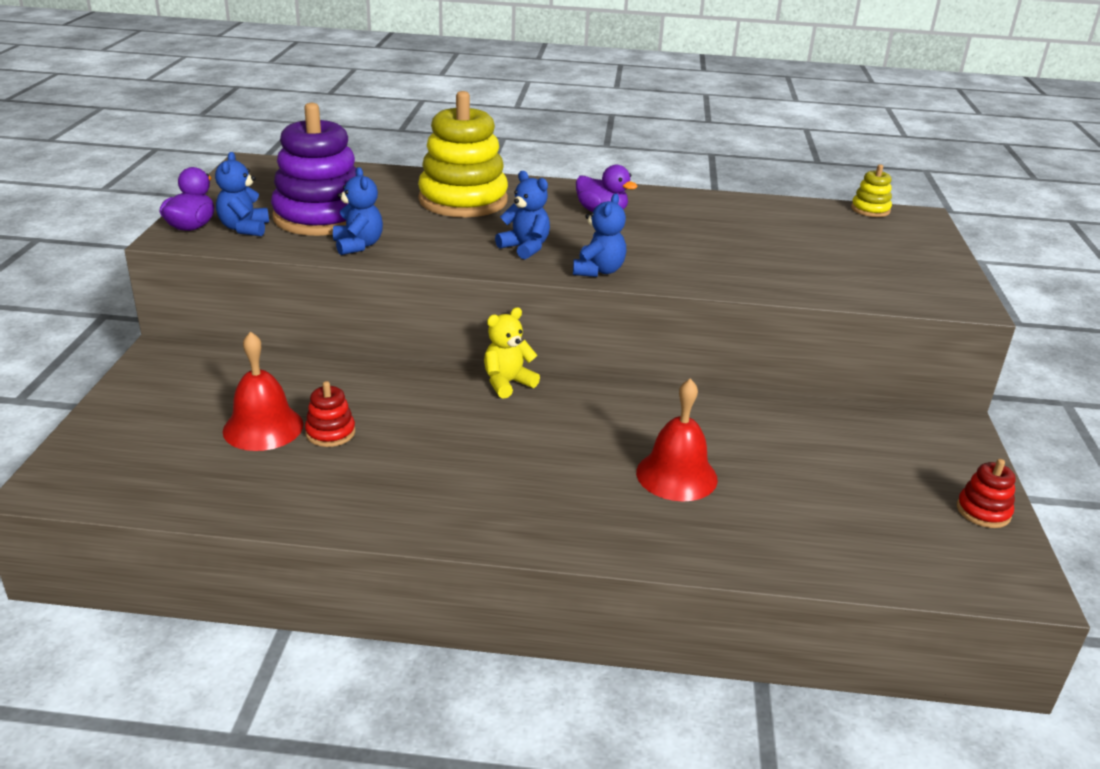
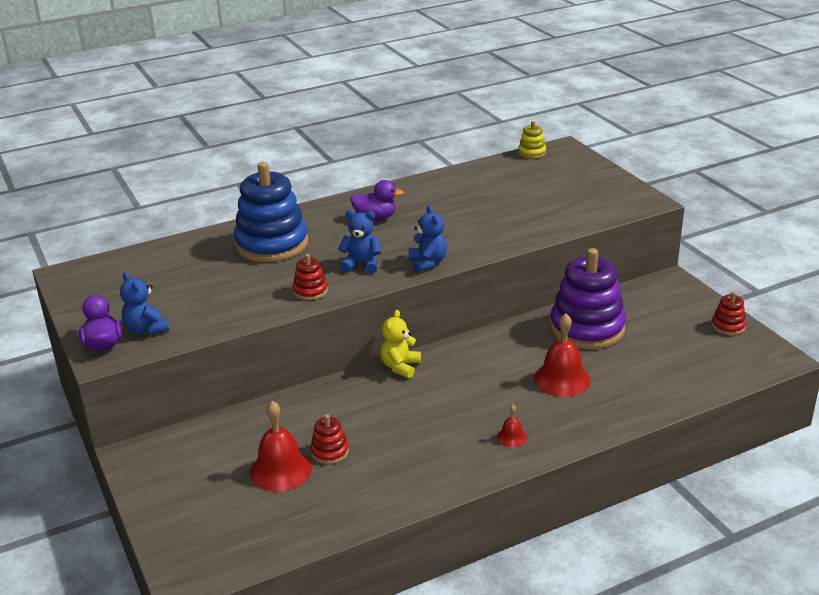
camera: 30 degrees left, 0 degrees up
(321, 217) = (189, 298): purple stacking toy -> purple stacking toy (587, 328)
(358, 245) = (248, 309): blue teddy bear -> none
(439, 252) = (310, 291): none -> red stacking toy
(463, 200) = (272, 244): yellow stacking toy -> blue stacking toy
(538, 510) = (511, 437): none -> red bell

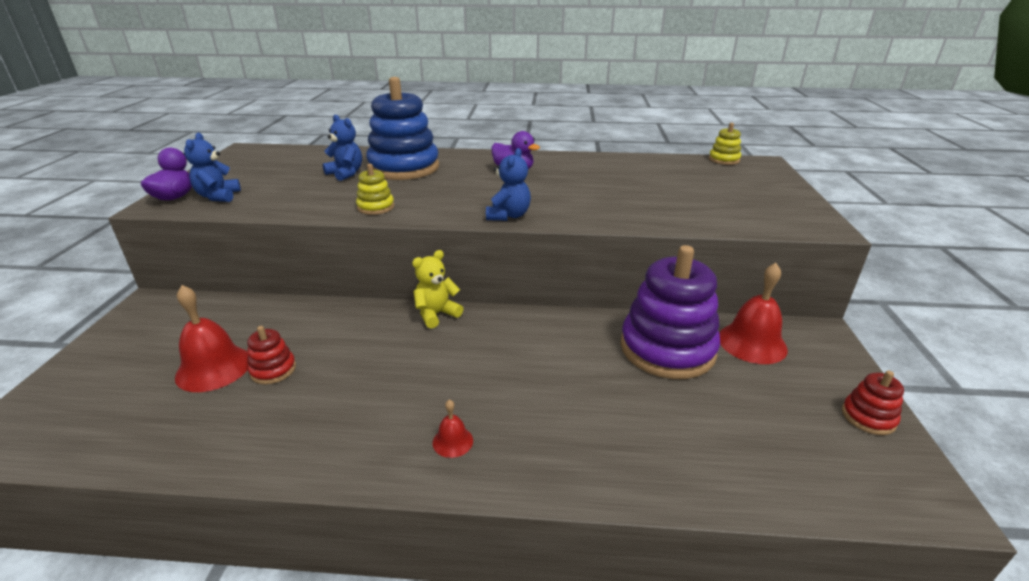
camera: 30 degrees right, 0 degrees up
(310, 291) = (376, 207): red stacking toy -> yellow stacking toy
(362, 265) = (448, 200): blue teddy bear -> blue teddy bear (346, 174)
(562, 379) = (582, 395): red bell -> red bell (752, 343)

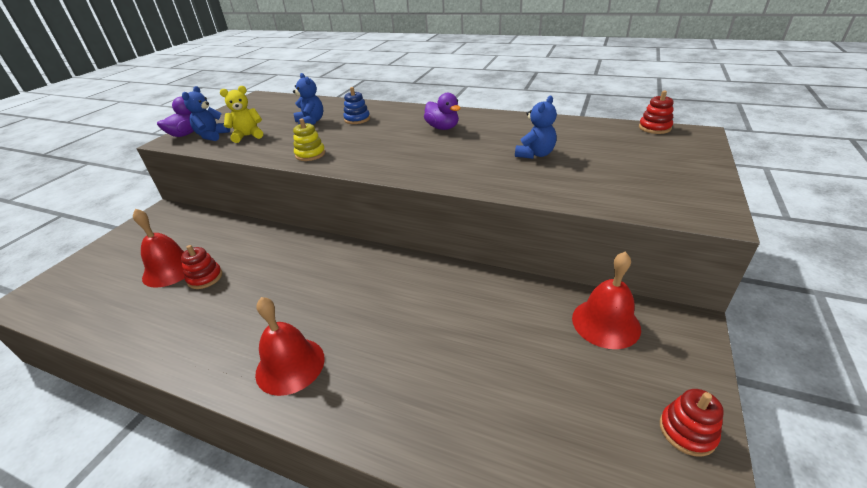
camera: 20 degrees right, 5 degrees up
(404, 168) = (357, 119): blue stacking toy -> blue stacking toy, size x0.44
(436, 314) = (342, 249): yellow teddy bear -> yellow teddy bear (248, 136)
(452, 441) = (290, 365): red bell -> red bell, size x2.01
(508, 216) = (407, 172): blue teddy bear -> blue teddy bear (535, 154)
(667, 349) = (517, 314): purple stacking toy -> none
(724, 160) = (654, 128): yellow stacking toy -> red stacking toy

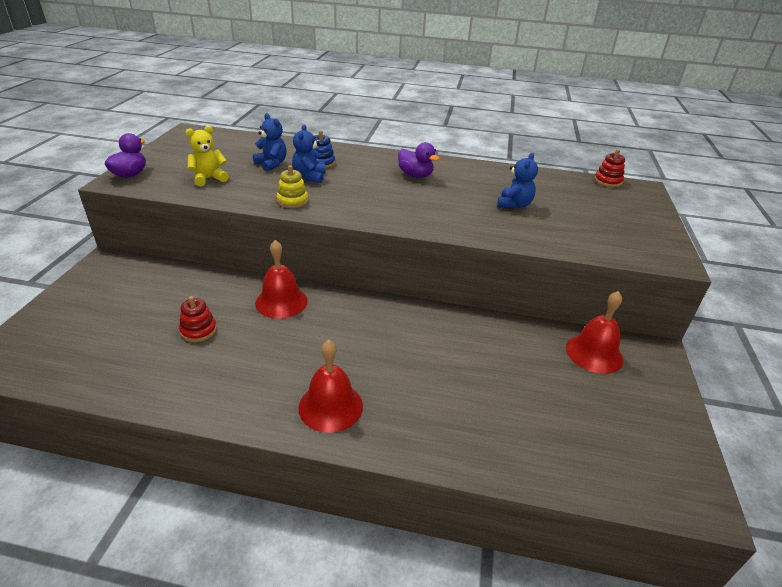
camera: 15 degrees left, 0 degrees up
(170, 269) = (153, 323): red bell -> red bell (281, 301)
(212, 136) = (165, 177): blue teddy bear -> blue teddy bear (309, 177)
(687, 431) = (673, 429): red stacking toy -> none

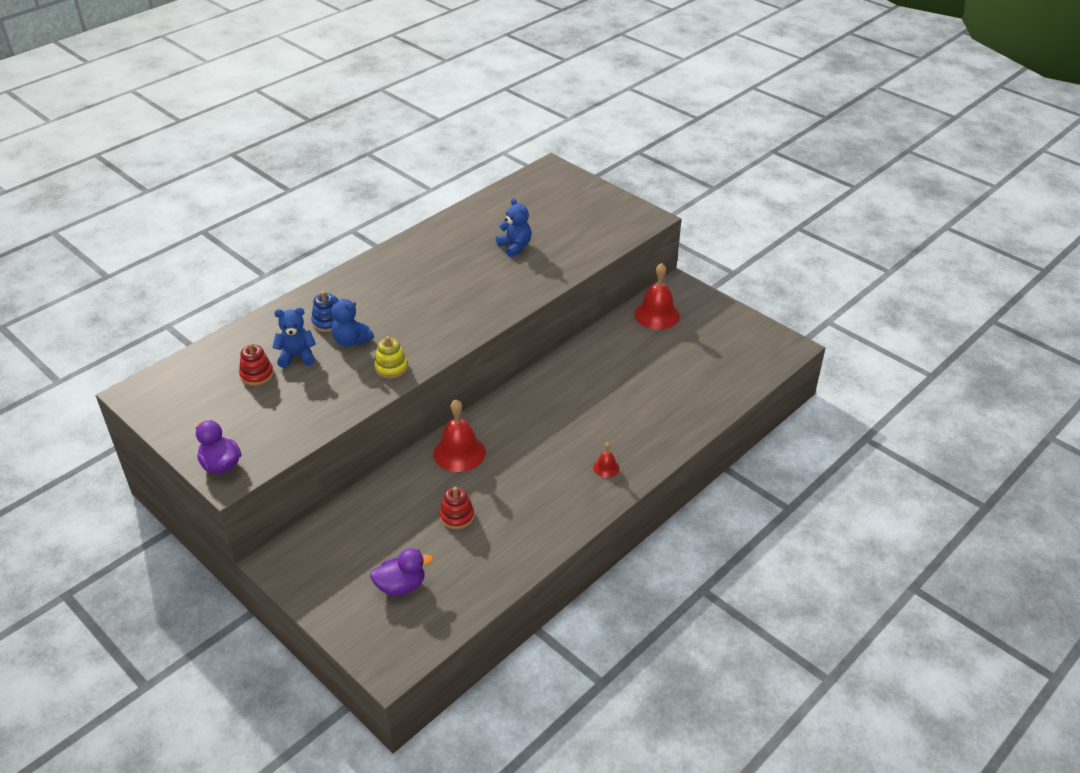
camera: 55 degrees left, 5 degrees up
(208, 178) = (288, 409): yellow teddy bear -> none
(330, 406) = (606, 467): red bell -> red bell, size x0.50
(415, 175) = (413, 275): purple duck -> purple duck (401, 586)
(608, 181) = (524, 178): red stacking toy -> red stacking toy (257, 375)

